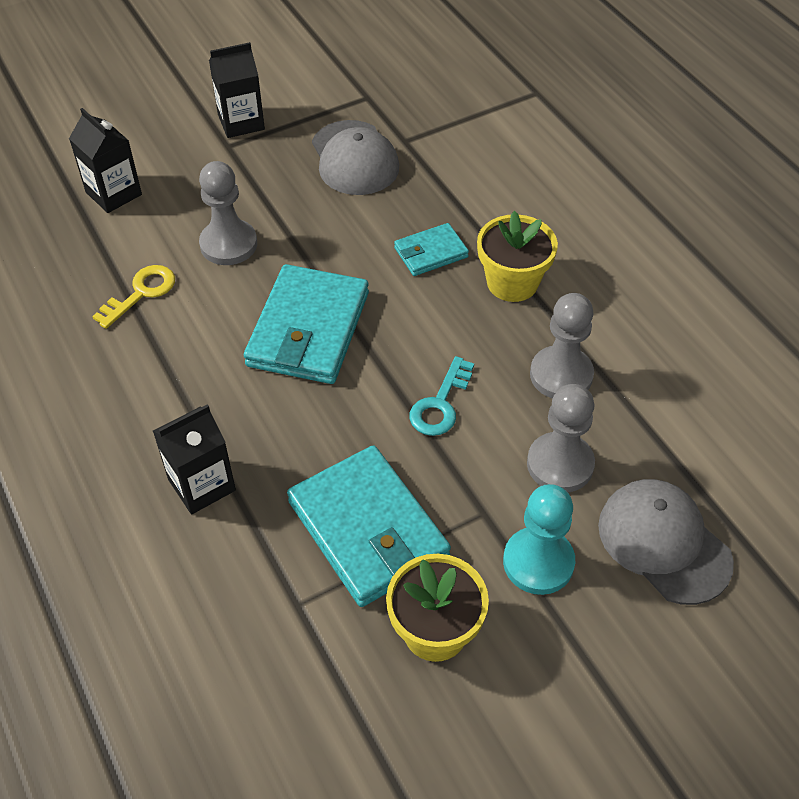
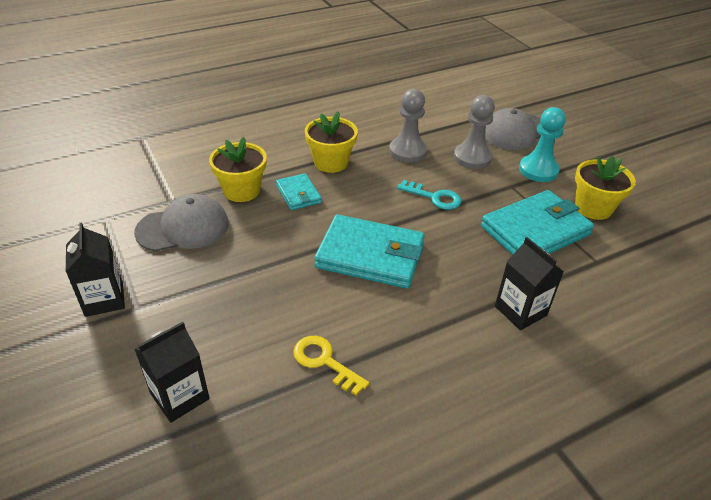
camera: 90 degrees left, 10 degrees down
(228, 244) = (271, 303): grey pawn -> none
(432, 198) = (242, 190): none -> yellow flower pot

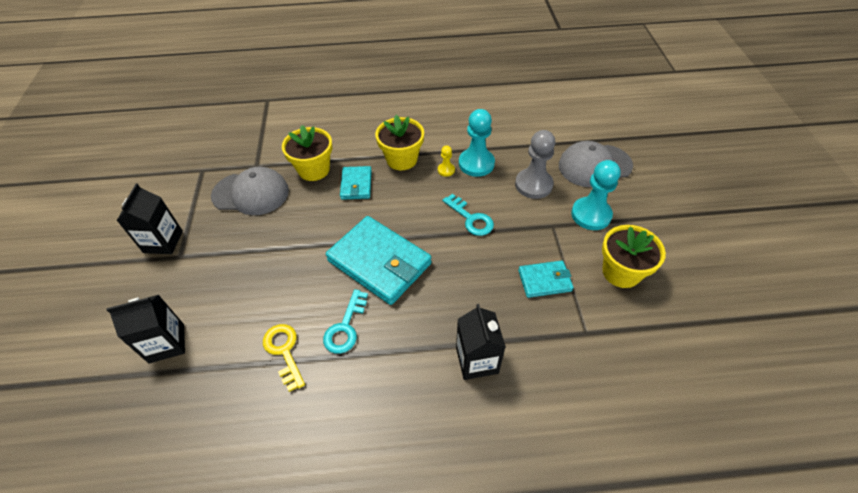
camera: 25 degrees right, 10 degrees up
(375, 321) = (345, 327): none -> turquoise key
(382, 162) = (446, 170): none -> yellow pawn
(407, 151) = (476, 163): grey pawn -> turquoise pawn
(535, 231) = (544, 280): turquoise wallet -> turquoise wallet, size x0.52

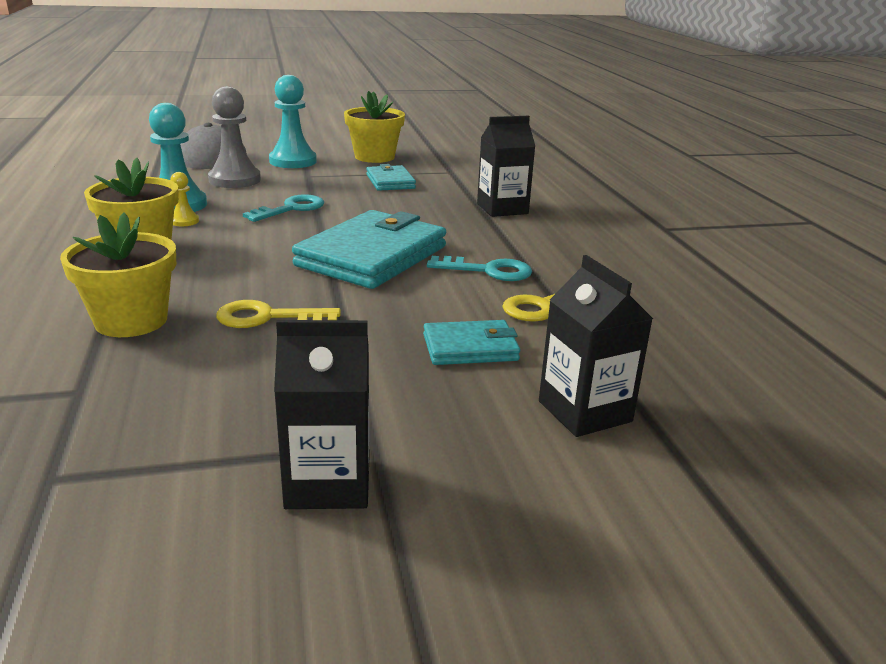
camera: 100 degrees left, 25 degrees down
(251, 193) = (182, 383): grey cap -> none
(304, 216) = (268, 317): none -> yellow key
(356, 185) = (194, 280): turquoise wallet -> turquoise wallet (470, 347)

